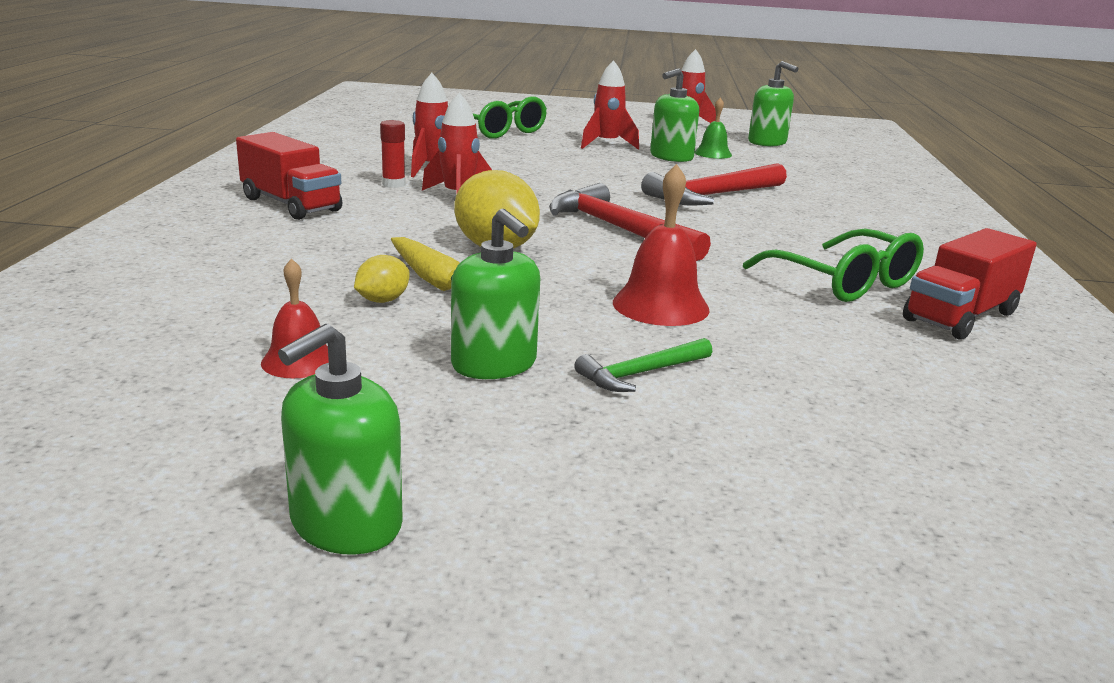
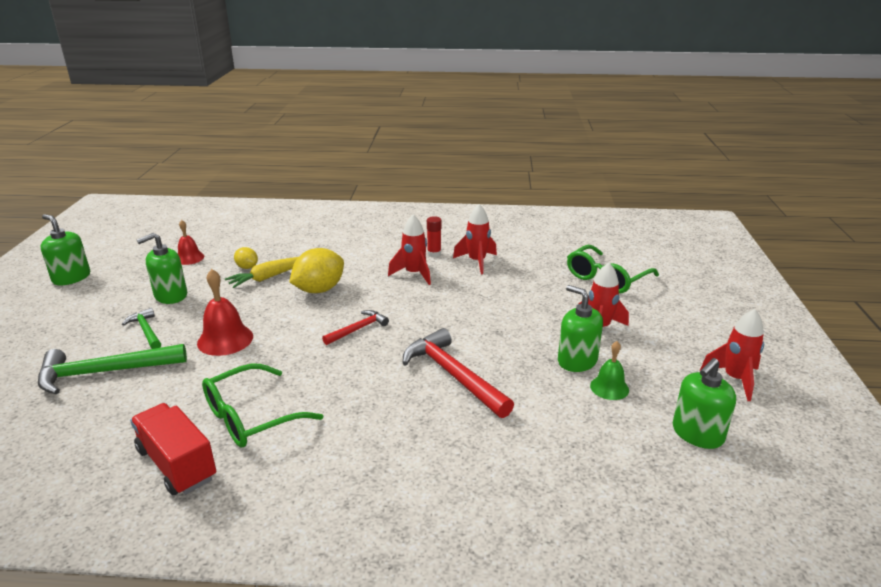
camera: 90 degrees right, 5 degrees up
(291, 204) = (385, 233): red truck -> none
(619, 229) = (358, 329): red hammer -> red hammer, size x0.55
(793, 395) = (104, 372): none -> green hammer

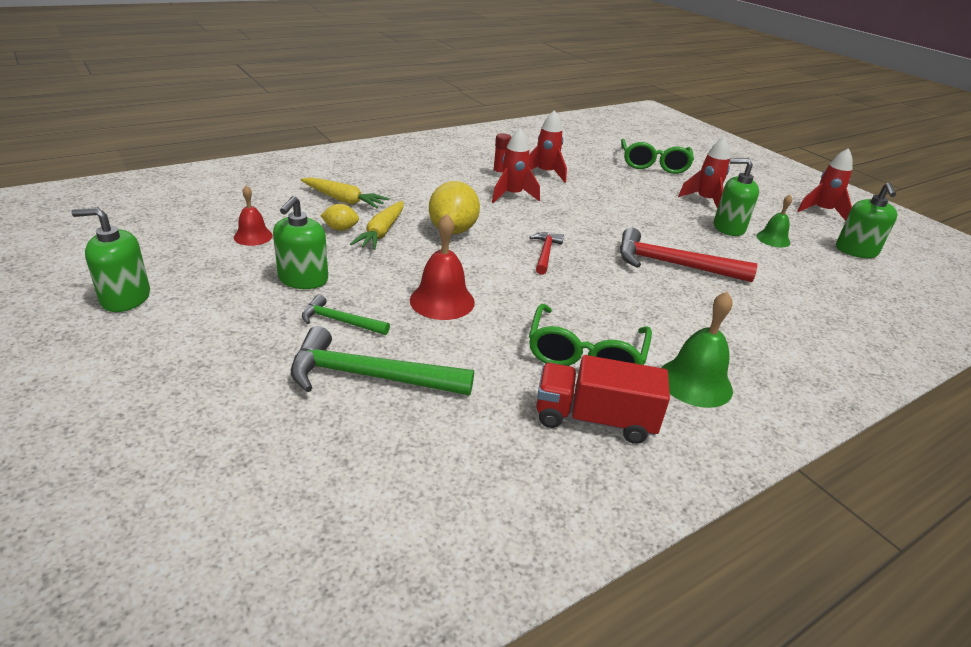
camera: 40 degrees left, 5 degrees up
(104, 372) = (369, 376): green hammer -> green hammer turned 60 degrees clockwise
(283, 246) = (343, 200): none -> yellow carrot
(293, 475) = (695, 382): none -> green bell

